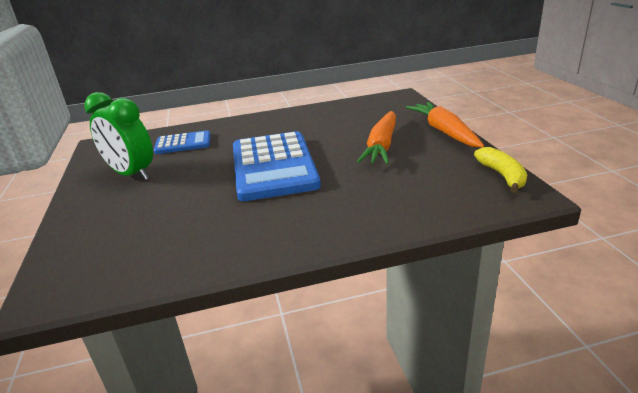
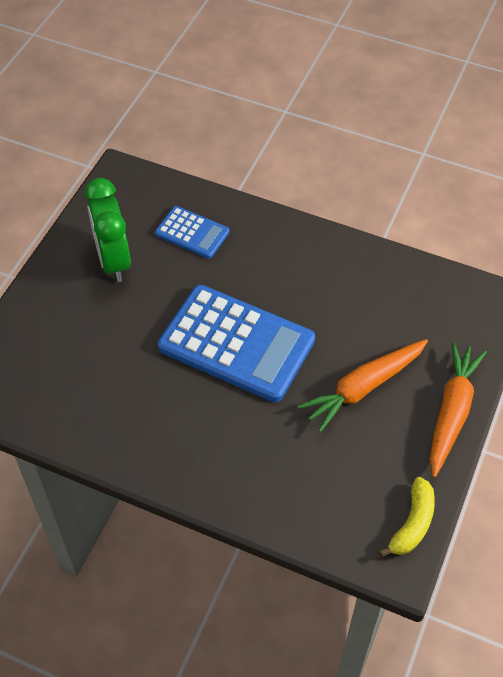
camera: 35 degrees right, 25 degrees up
(273, 166) = (236, 344): blue calculator -> blue calculator turned 90 degrees counterclockwise

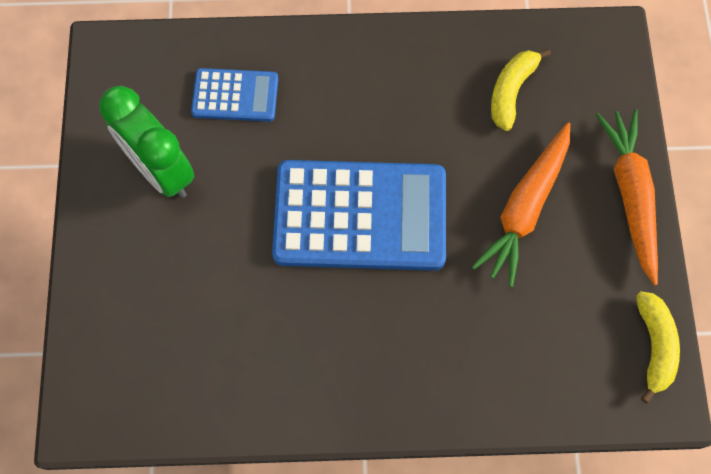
camera: 25 degrees left, 15 degrees up
(397, 306) = (511, 91): none -> yellow banana

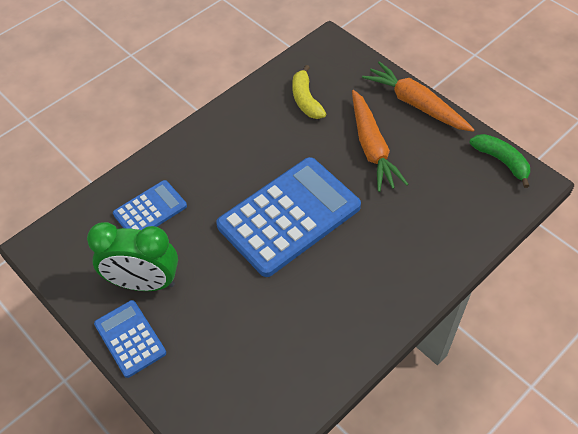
camera: 40 degrees left, 15 degrees down
(100, 218) = (130, 338): none -> blue calculator
(654, 346) = (501, 161): yellow banana -> green banana

